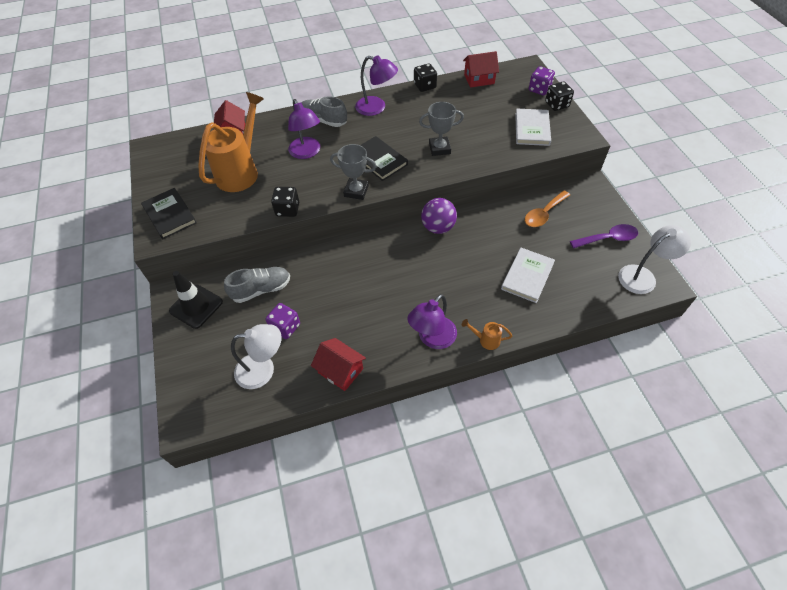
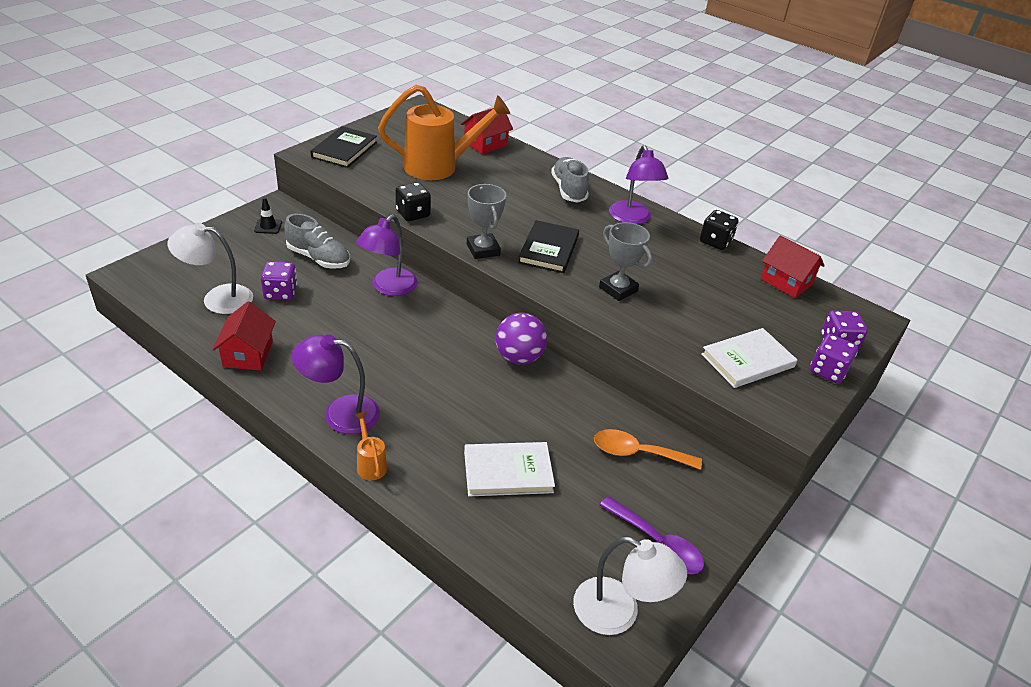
camera: 50 degrees right, 15 degrees down
(196, 306) = (268, 226): black traffic cone -> black traffic cone, size x0.51
(263, 369) = (217, 298): white lamp -> white lamp turned 135 degrees clockwise
(307, 153) = (508, 196): purple lamp -> purple lamp (388, 288)
(557, 105) = (827, 371): black dice -> purple dice

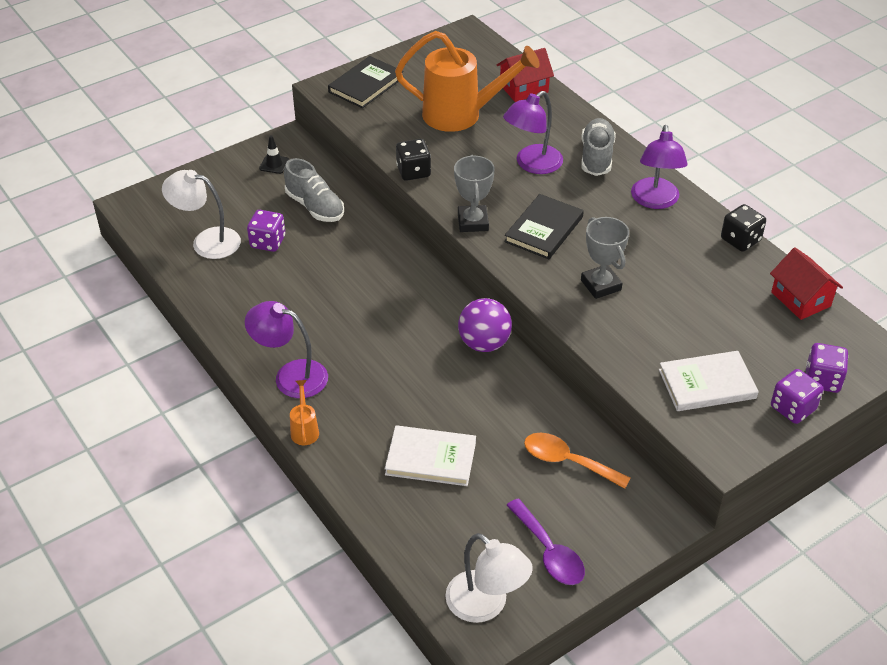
camera: 20 degrees right, 5 degrees up
(248, 354) = (221, 304): red house -> none
(388, 288) = (376, 249): purple lamp -> purple lamp (532, 164)

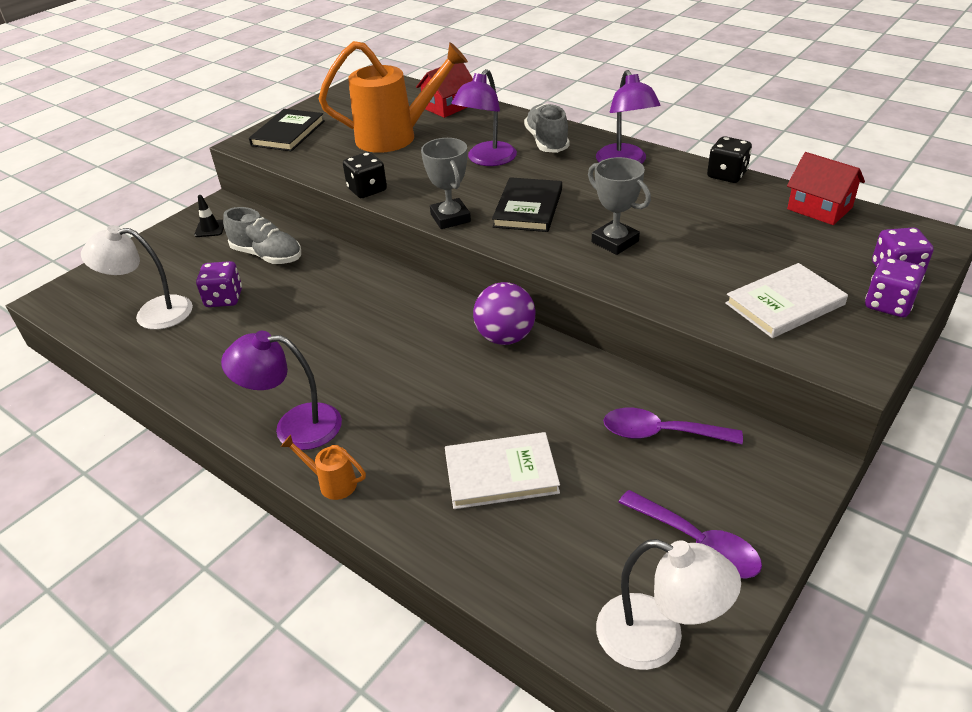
camera: 15 degrees left, 5 degrees down
(304, 430) = (332, 483): orange watering can -> orange watering can turned 45 degrees counterclockwise
(567, 461) = (660, 433): orange spoon -> purple spoon

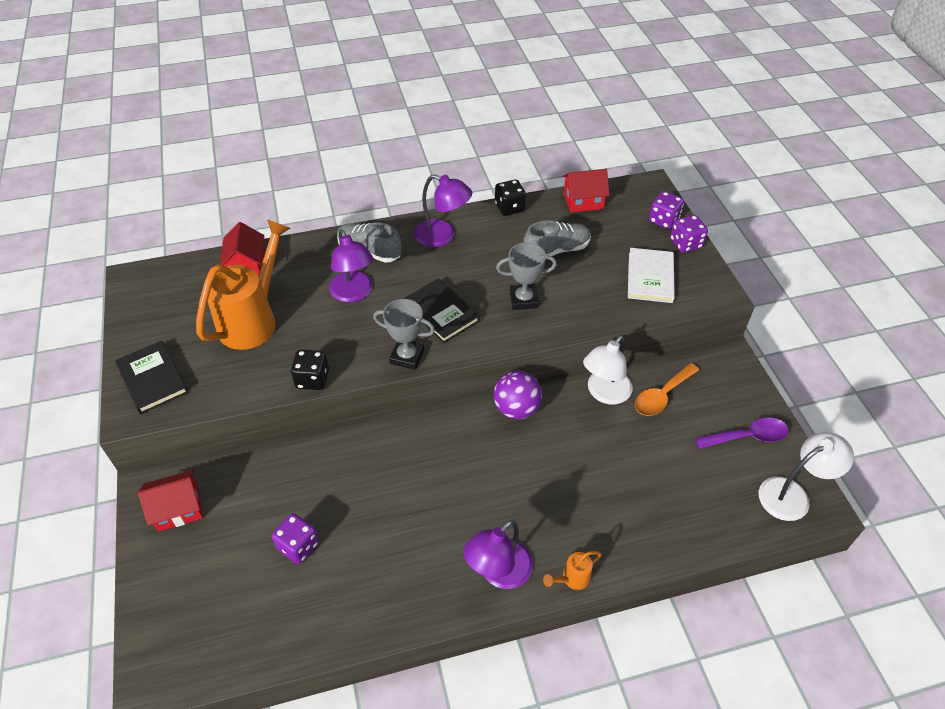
camera: 55 degrees left, 10 degrees up
(152, 313) = (264, 607): white lamp -> white lamp (604, 393)
(210, 229) = (178, 509): black traffic cone -> red house
(267, 255) = (269, 488): grey shoe -> grey shoe (556, 250)
(501, 473) = (634, 487): white book -> none
(660, 433) = (662, 396): purple spoon -> orange spoon

